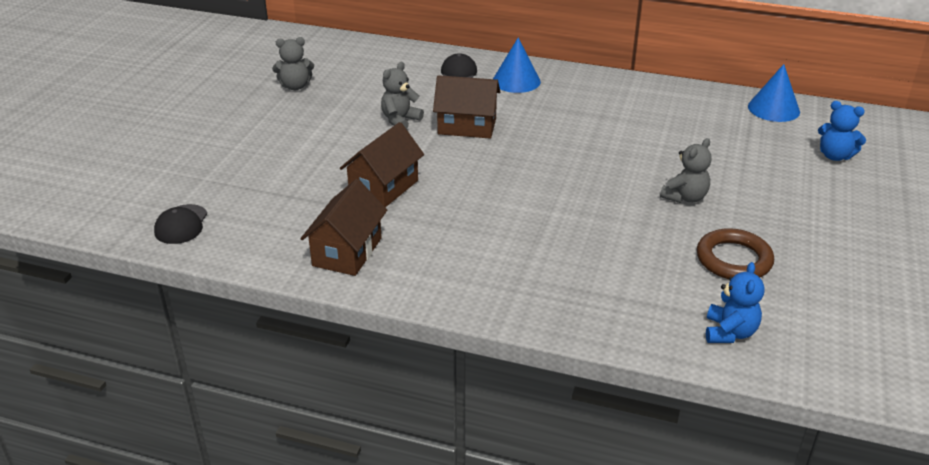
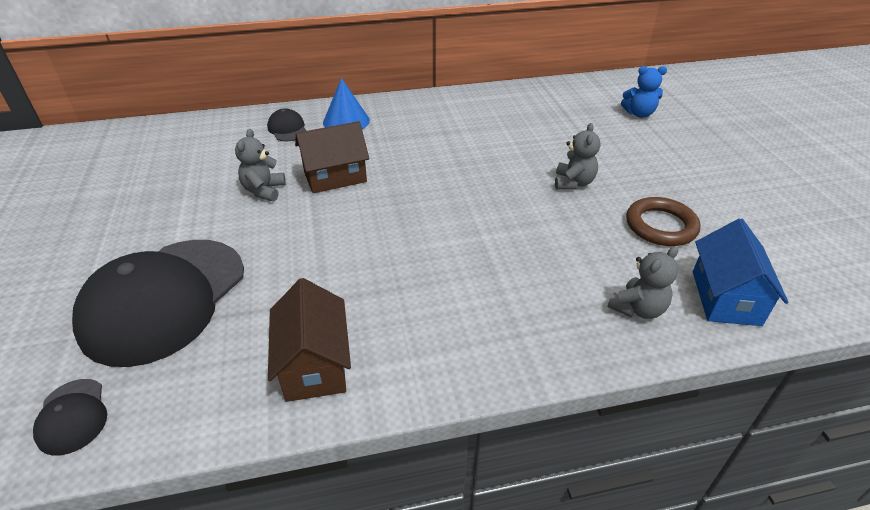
camera: 30 degrees left, 5 degrees up
(276, 175) = (164, 299): none -> black cap
(295, 86) = (121, 188): grey teddy bear -> grey teddy bear (638, 309)
(384, 188) = (300, 270): brown house -> none
(729, 332) = (725, 298): blue teddy bear -> blue house
(773, 109) = (564, 90): blue cone -> none

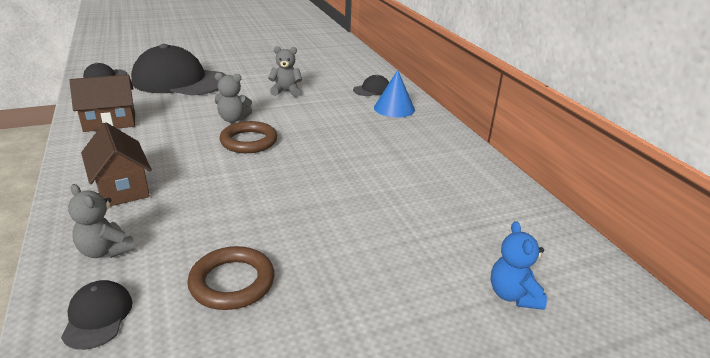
camera: 80 degrees right, 10 degrees down
(335, 177) = (307, 111): brown house -> brown house (122, 188)
(409, 221) = (249, 141): none -> brown ring
(573, 183) = (314, 224): grey teddy bear -> grey teddy bear (233, 119)
(725, 298) = (97, 316): blue house -> black cap

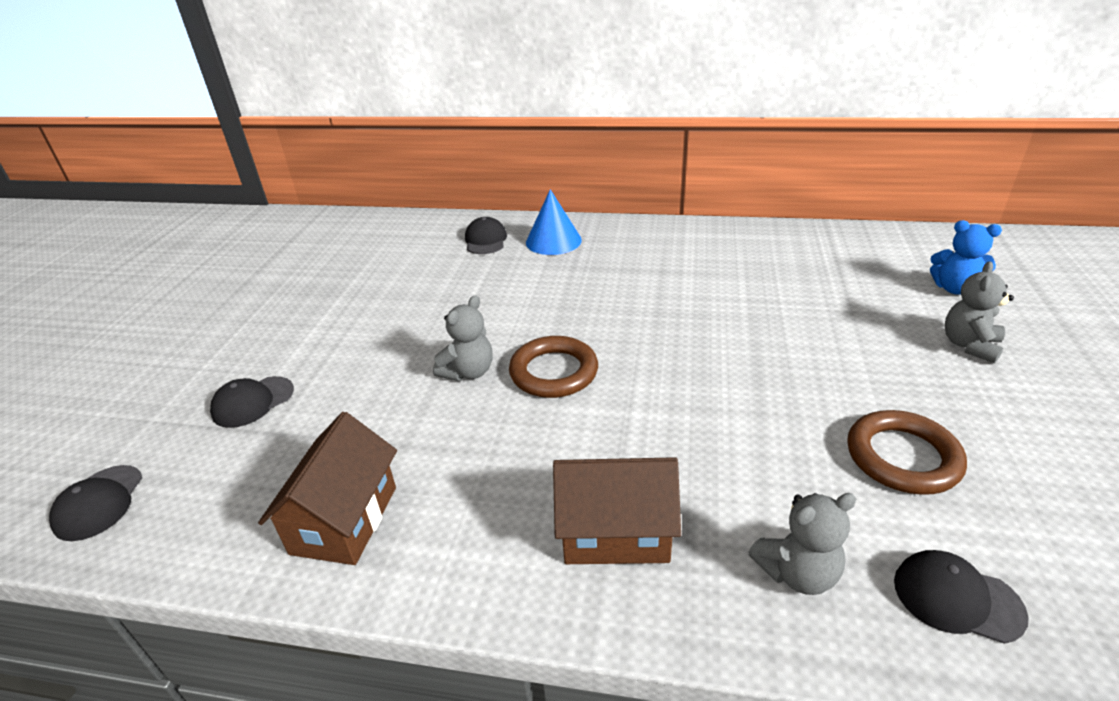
camera: 55 degrees left, 5 degrees up
(179, 81) = (253, 402): black cap -> black cap, size x0.42
(286, 91) = (419, 304): grey teddy bear -> grey teddy bear (969, 345)

